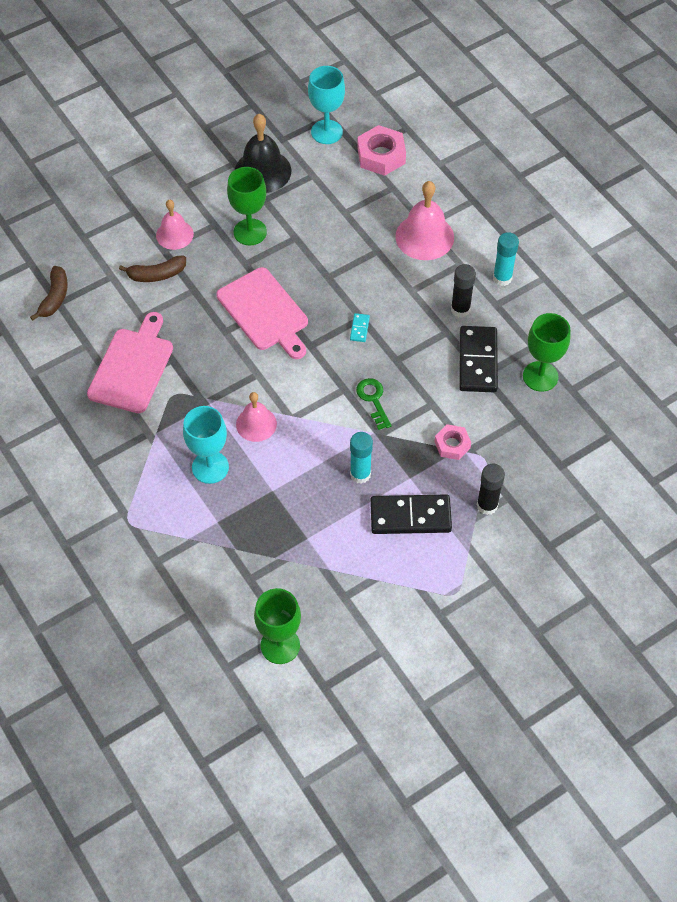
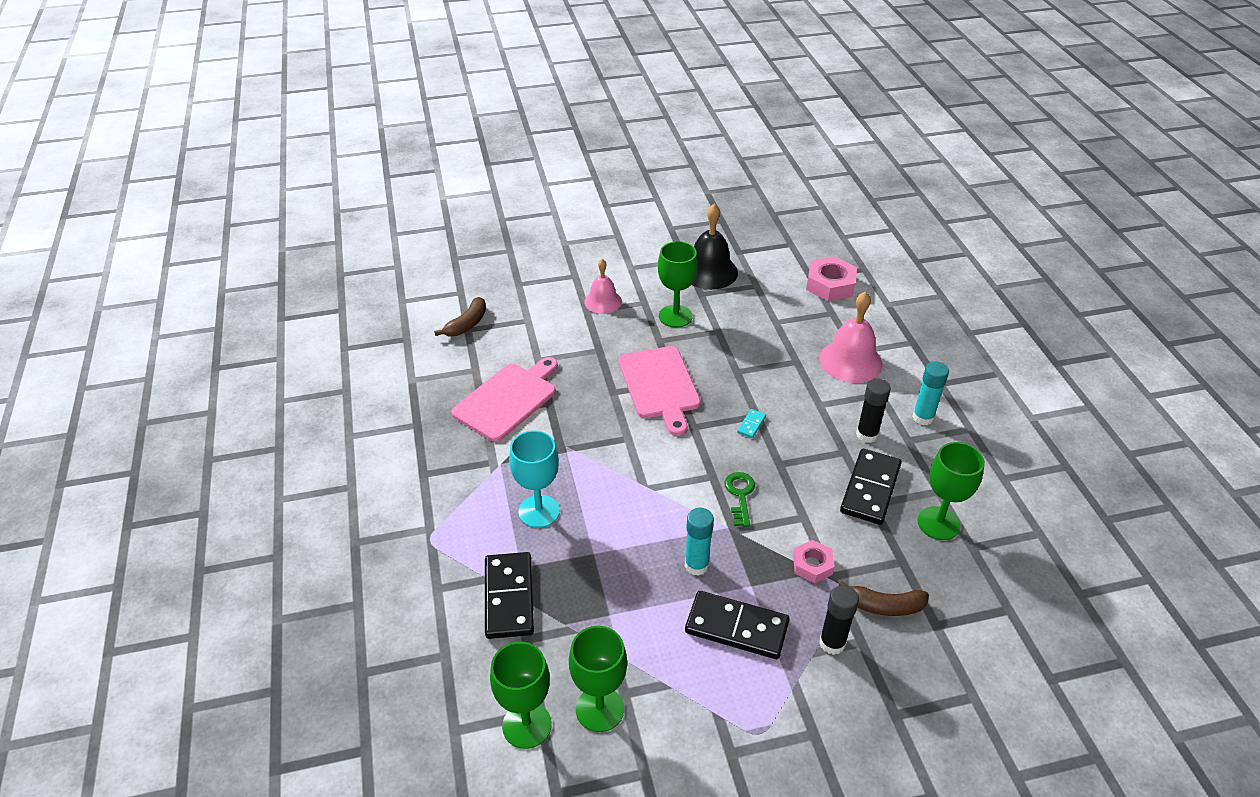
camera: 20 degrees right, 15 degrees down
(156, 275) = (570, 329): brown banana -> brown banana (884, 606)
(219, 550) = (509, 597): none -> black domino
(256, 424) = (605, 484): pink bell -> none
(326, 132) = (783, 255): turquoise goblet -> none
(330, 615) = (600, 709): none -> green goblet

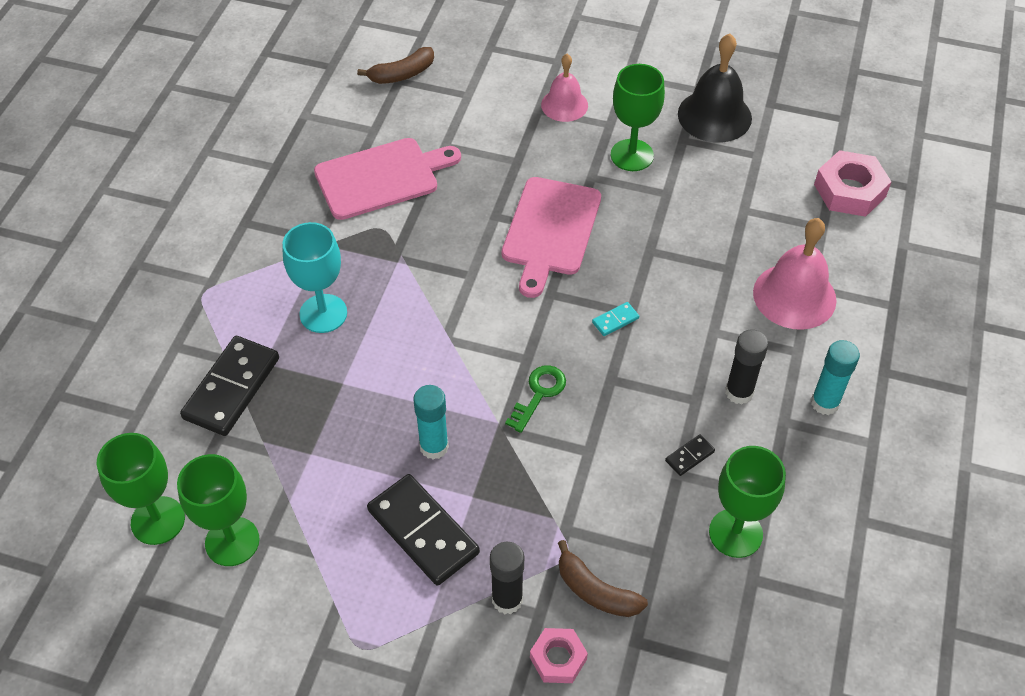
camera: 30 degrees right, 10 degrees up
(812, 565) = (554, 507): pink nut -> pink nut (558, 658)
(870, 489) = (689, 456): black domino -> black domino, size x0.43

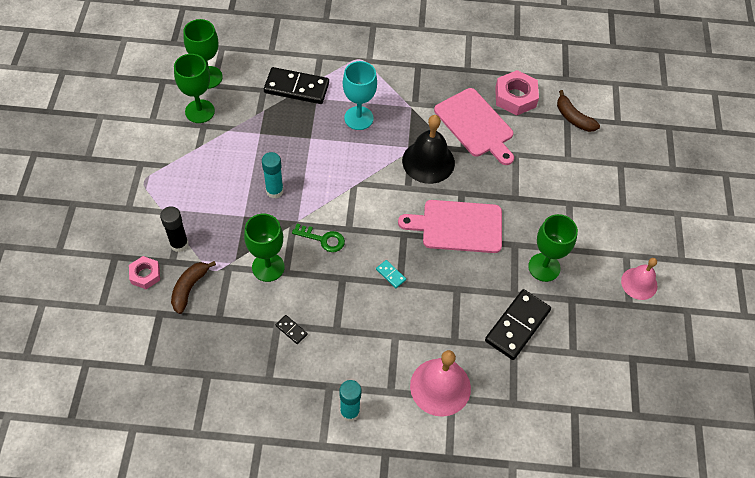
camera: 75 degrees right, 5 degrees up
(423, 531) = (217, 196): black domino -> black domino (517, 326)
(564, 105) = (579, 218): pink bell -> pink bell (639, 283)
(714, 116) = (604, 319): black bell -> black bell (428, 161)
(735, 533) = (238, 362): green goblet -> green goblet (268, 267)
(739, 392) = (347, 356): black glue stick -> none
(849, 190) = (557, 422): pink nut -> pink nut (515, 97)

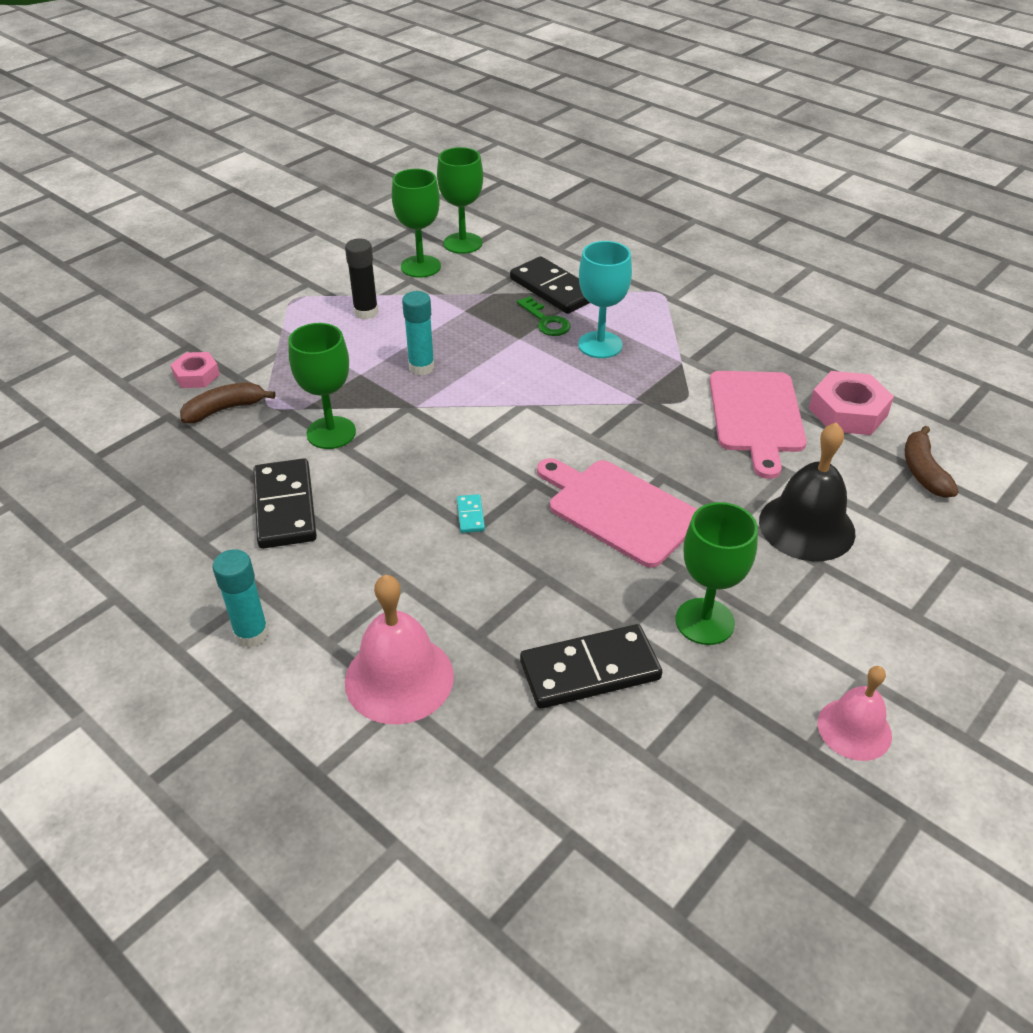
camera: 40 degrees right, 15 degrees down
(179, 244) = (262, 366): black glue stick -> black glue stick (366, 312)
(291, 330) = (285, 507): black domino -> black domino, size x2.31
(323, 239) = (426, 438): green key -> green key (546, 321)
(428, 161) = (648, 424): black bell -> black bell (806, 526)

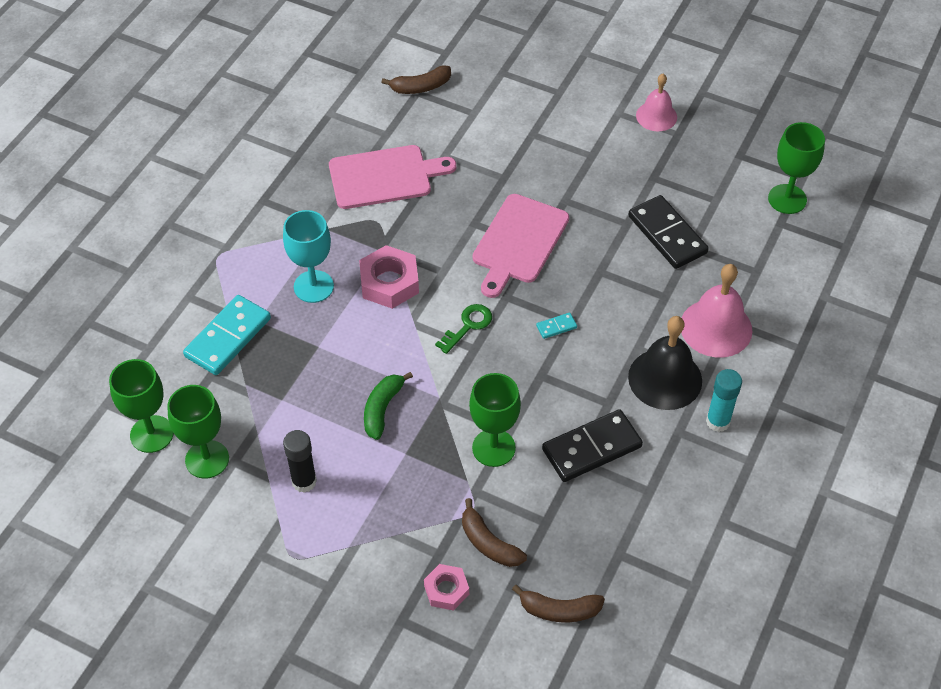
camera: 105 degrees left, 10 degrees up
(119, 441) = (559, 610): none -> brown banana
(421, 367) = (382, 409): turquoise glue stick -> green banana
(546, 321) = (285, 332): green key -> green key (468, 326)
(553, 289) = (228, 337): black domino -> turquoise domino
(704, 621) = (605, 185): green goblet -> green goblet (787, 199)
(806, 526) = (499, 143): black bell -> black bell (665, 378)
(848, 412) = (363, 126): pink nut -> pink nut (389, 282)

